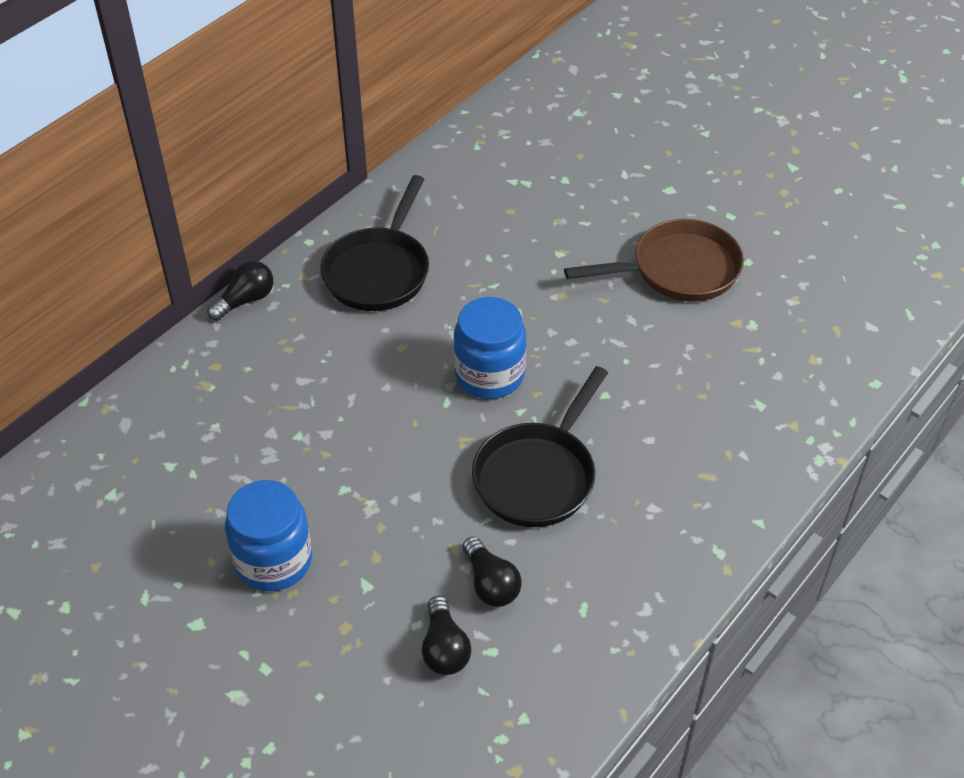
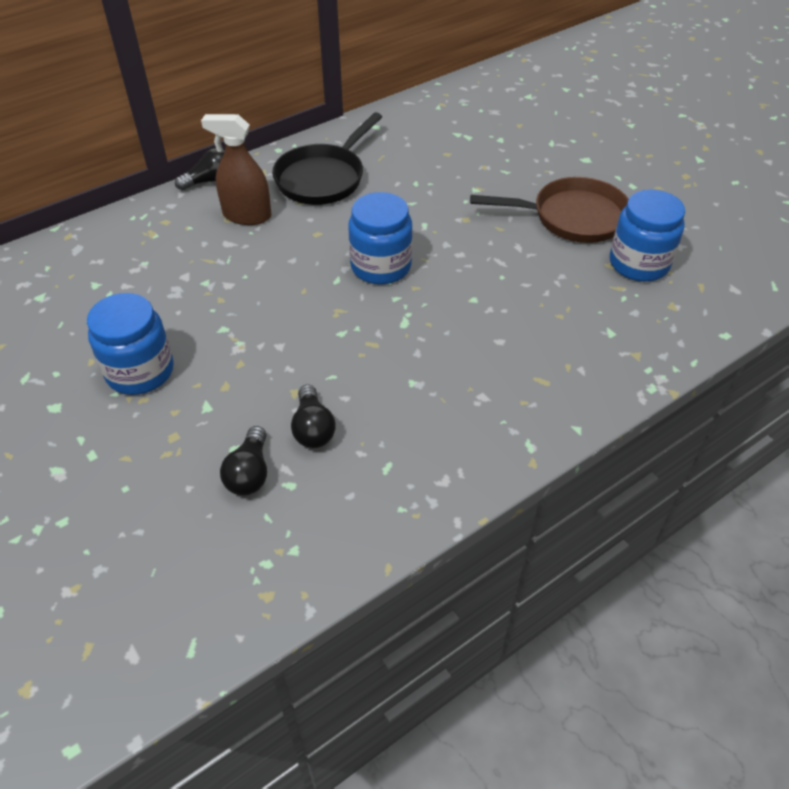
camera: 15 degrees right, 0 degrees up
(309, 339) = (247, 216): none -> brown spray bottle
(538, 475) = (390, 350): black pan -> none
(765, 315) = (639, 264): none -> blue jar

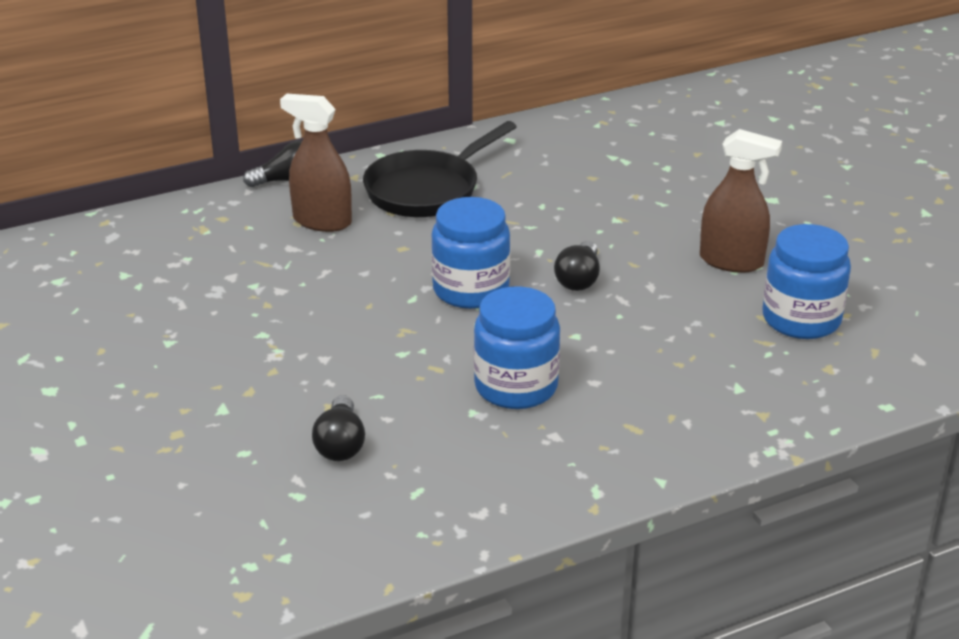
camera: 10 degrees right, 15 degrees down
(140, 371) = (155, 366): blue jar -> blue jar (516, 386)
(249, 473) = (255, 478): black light bulb -> black light bulb (579, 279)
(572, 217) = (731, 261): brown pan -> brown spray bottle

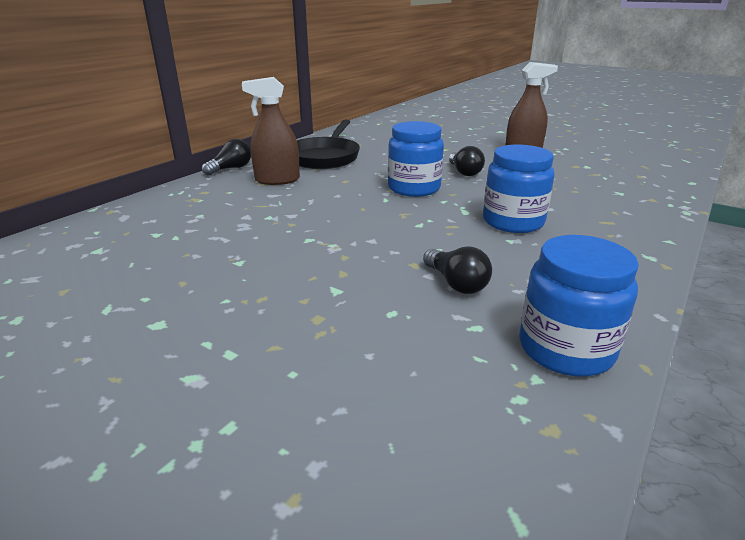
camera: 30 degrees left, 5 degrees down
(801, 319) = (592, 163): blue jar -> blue jar (565, 349)

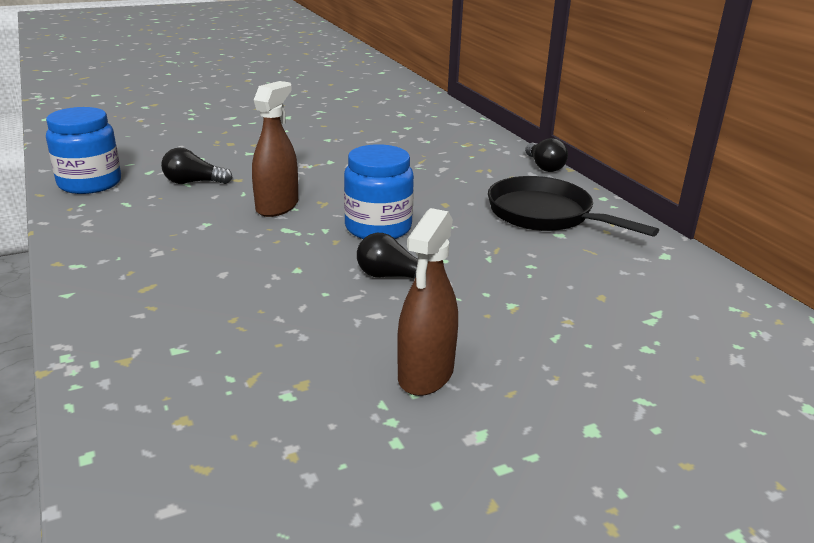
camera: 120 degrees right, 0 degrees up
(277, 180) = (483, 177): brown spray bottle -> brown spray bottle (277, 206)
(513, 222) = (231, 240): blue jar -> none

